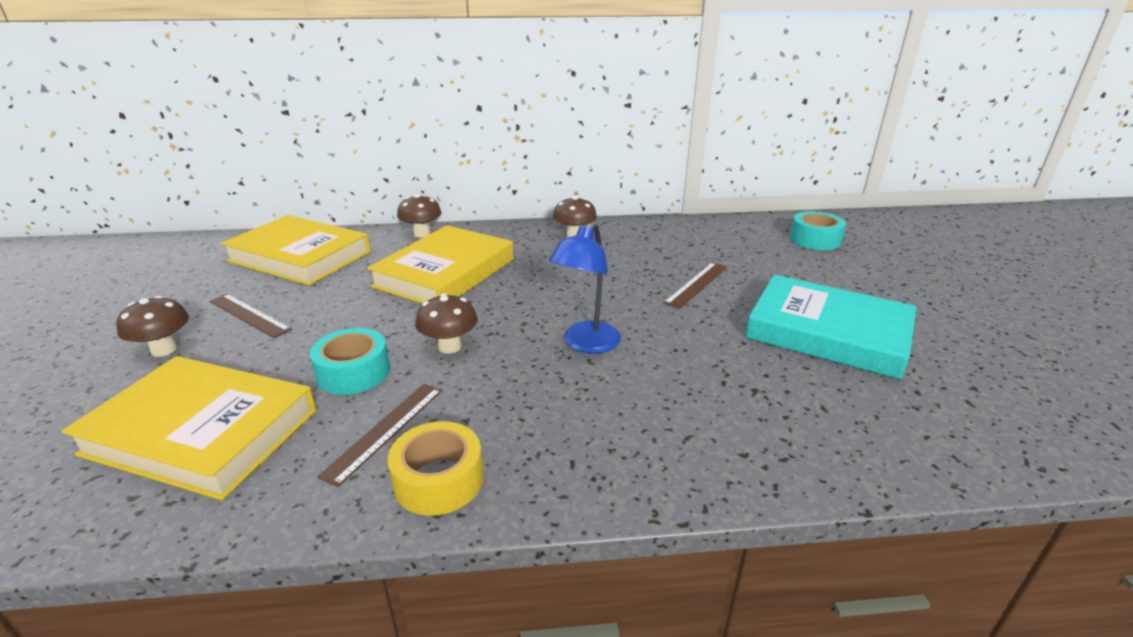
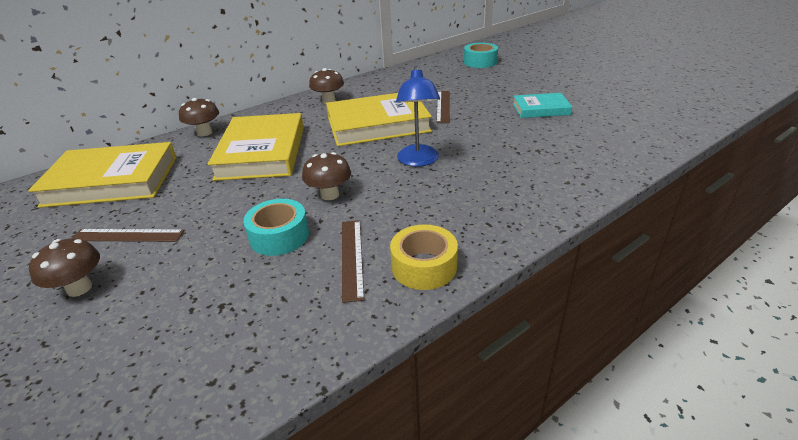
camera: 30 degrees left, 5 degrees up
(202, 432) = (208, 320): yellow book -> yellow book (378, 124)
(828, 332) = (540, 109): turquoise book -> turquoise book, size x0.54

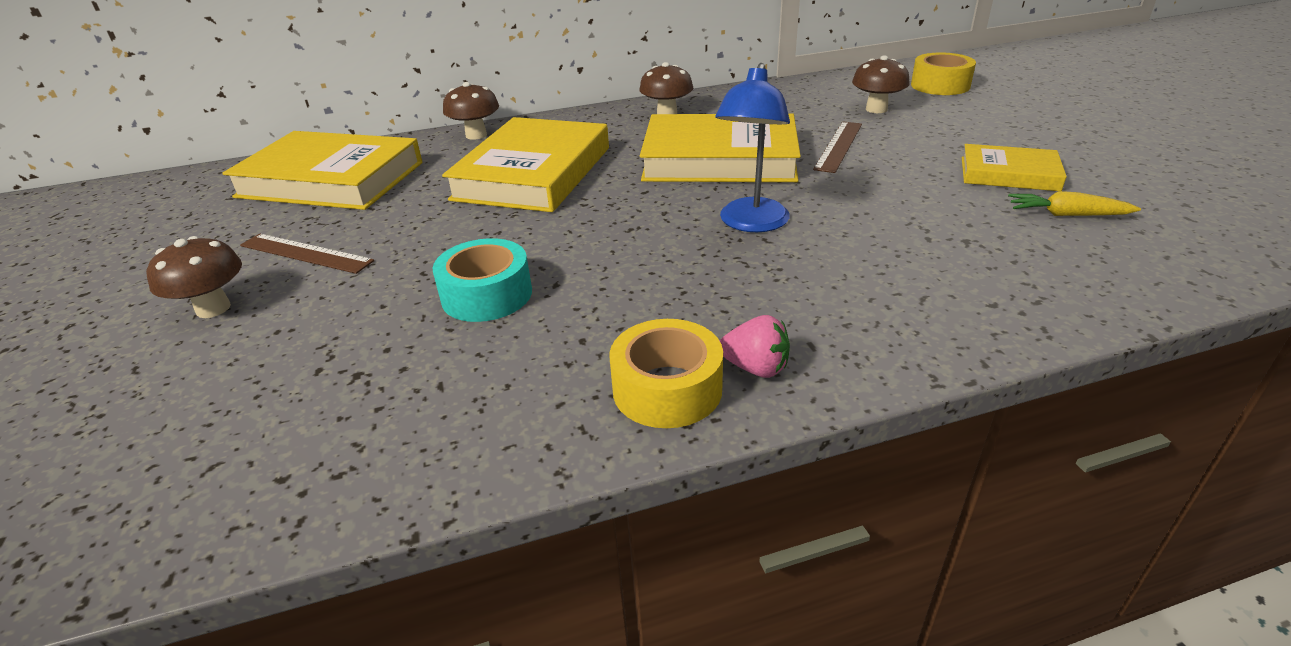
camera: 20 degrees right, 0 degrees up
(329, 195) = (590, 250): brown mushroom -> brown mushroom (876, 109)
(352, 258) = (568, 349): brown ruler -> none
(466, 243) = (755, 368): none -> pink strawberry
(480, 62) = (940, 85): turquoise tape -> yellow tape
(540, 109) = (1009, 174): turquoise book -> yellow book
(579, 127) = (1067, 215): none -> yellow carrot

